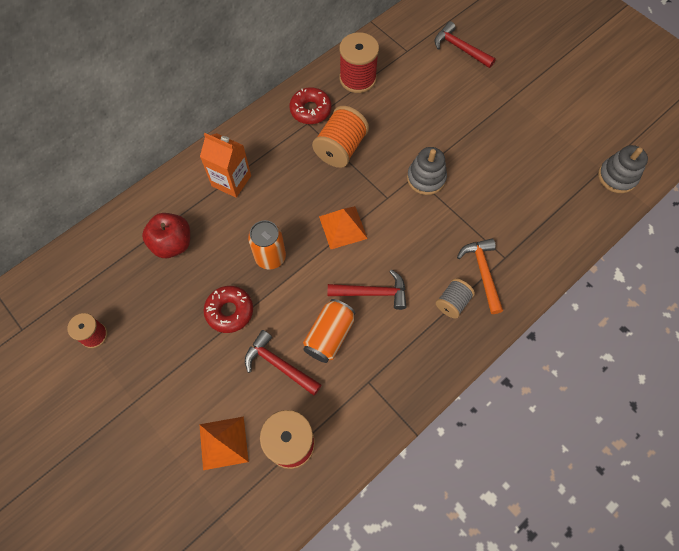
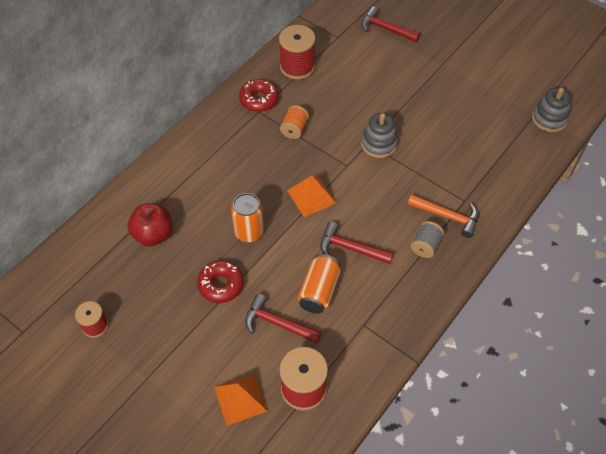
camera: 10 degrees left, 10 degrees down
(231, 181) = (197, 171): orange carton -> none
(340, 148) = (294, 129): orange spool -> orange spool, size x0.60
(372, 292) = (350, 248): red hammer -> red hammer turned 150 degrees counterclockwise
(482, 272) = (447, 216): orange hammer -> orange hammer turned 135 degrees clockwise

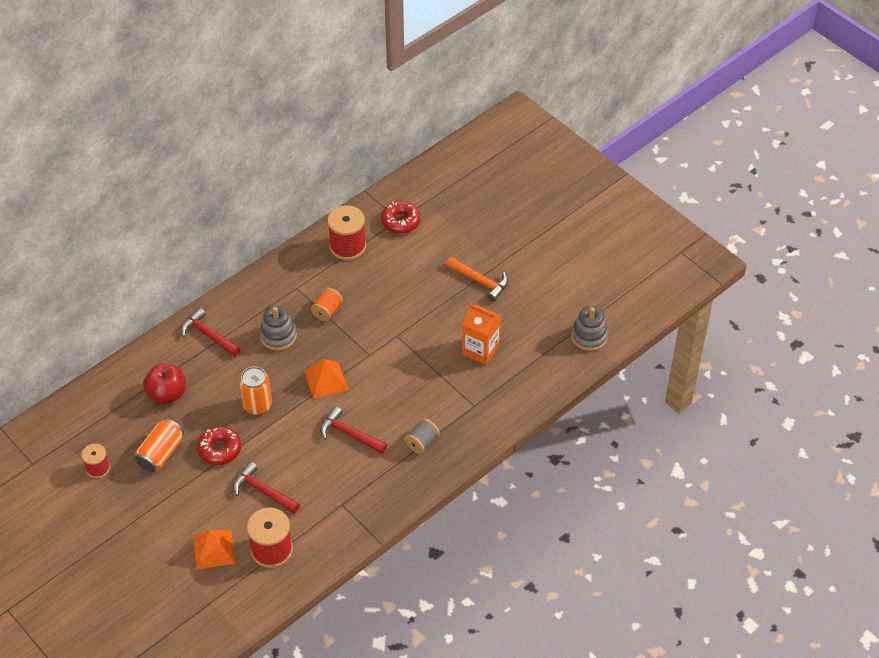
camera: 10 degrees right, 5 degrees down
(259, 100) = (300, 276): red donut -> red donut (400, 221)
(319, 291) = (309, 468): orange can -> orange can (161, 453)
(379, 144) = (407, 338): grey stacking toy -> grey stacking toy (278, 336)
(386, 29) = (451, 217): red hammer -> red hammer (208, 335)
(447, 216) = (452, 418): orange hammer -> orange hammer (480, 281)
(452, 145) = (480, 350): none -> orange carton

